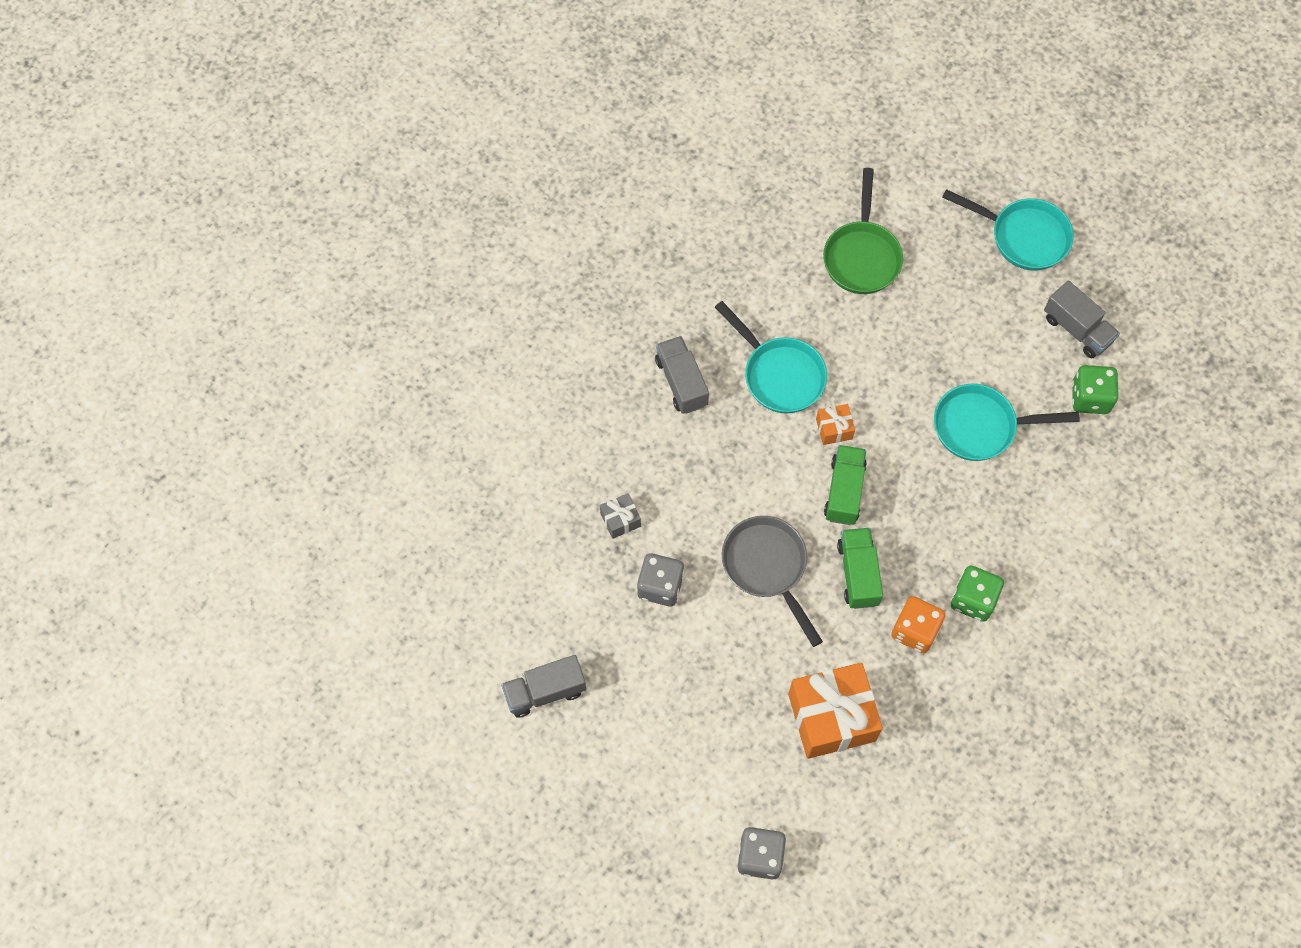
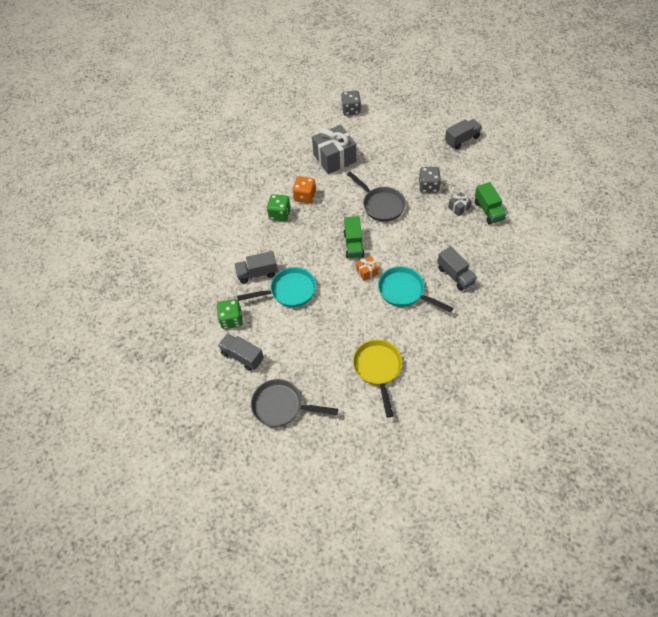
camera: 170 degrees right, 10 degrees down
(831, 717) = (334, 158): orange gift -> grey gift
(858, 574) = (337, 212): green truck -> green truck (488, 211)
(862, 256) = (378, 369): green pan -> yellow pan
(1023, 236) = (282, 406): turquoise pan -> grey pan
(1034, 477) = (257, 273): none -> grey truck

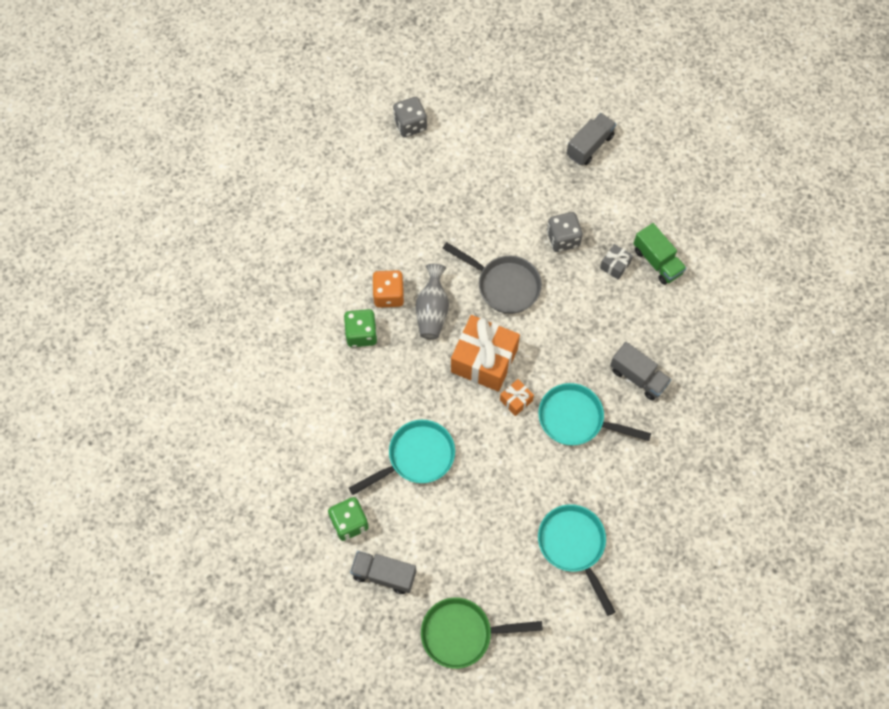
camera: 20 degrees left, 10 degrees up
(257, 273) = (361, 440): grey truck -> none
(282, 406) = (462, 634): grey pan -> green pan
(329, 210) = (432, 311): none -> grey vase
(334, 158) = (412, 218): grey gift -> none
(353, 244) = (484, 360): green truck -> orange gift
(378, 369) = (573, 546): yellow pan -> turquoise pan

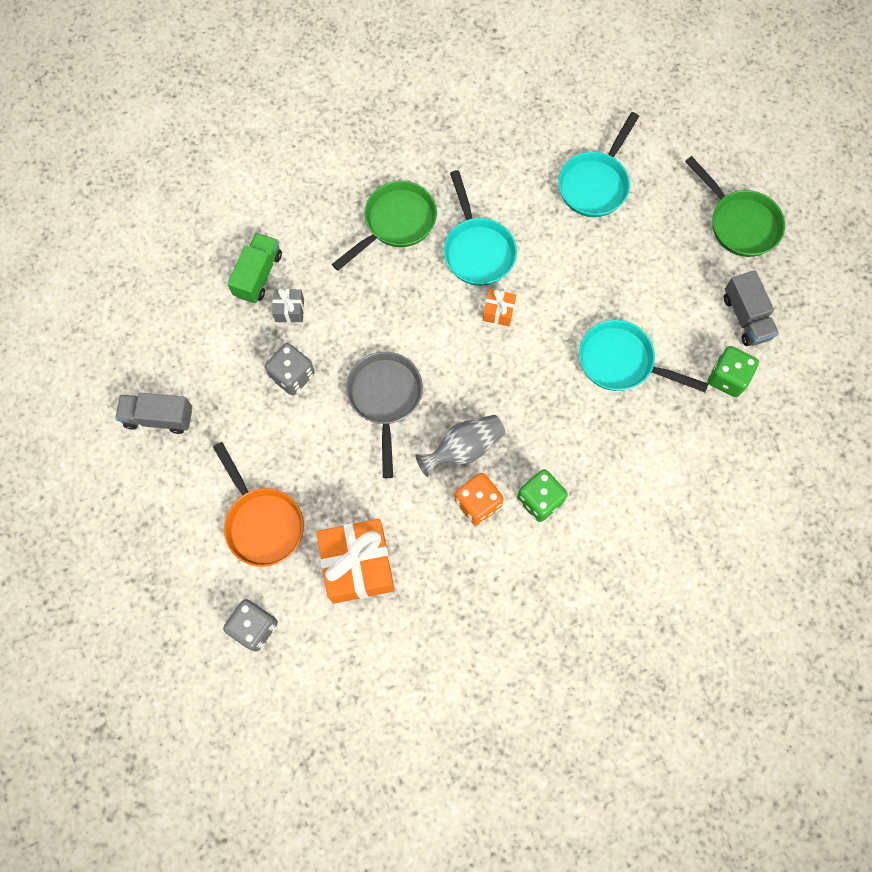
camera: 125 degrees left, 5 degrees up
(473, 165) = (262, 522): none -> orange pan
(484, 360) = (480, 365): orange gift -> orange gift (358, 565)
(638, 377) = (396, 223): grey truck -> green pan

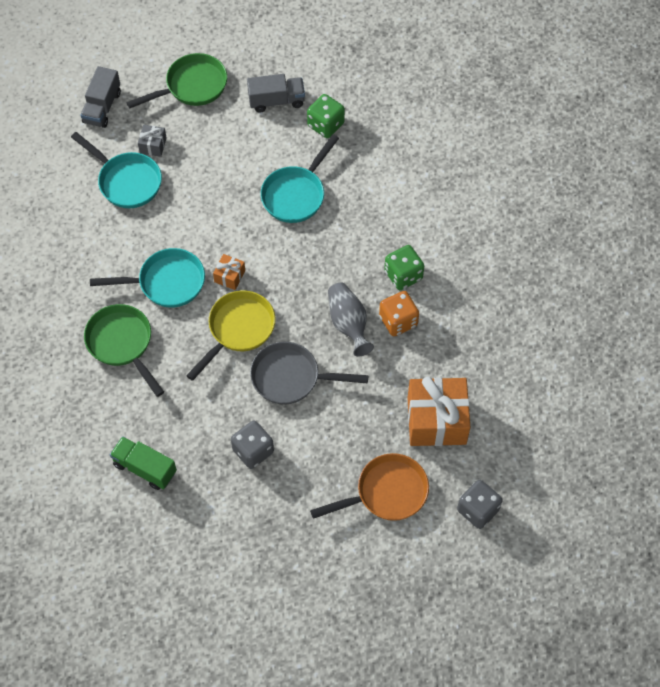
camera: 80 degrees left, 10 degrees down
(159, 417) = (270, 572): grey truck -> grey truck (102, 107)
(289, 310) = (187, 445): grey gift -> grey gift (153, 145)
(434, 333) = (238, 329): none -> yellow pan

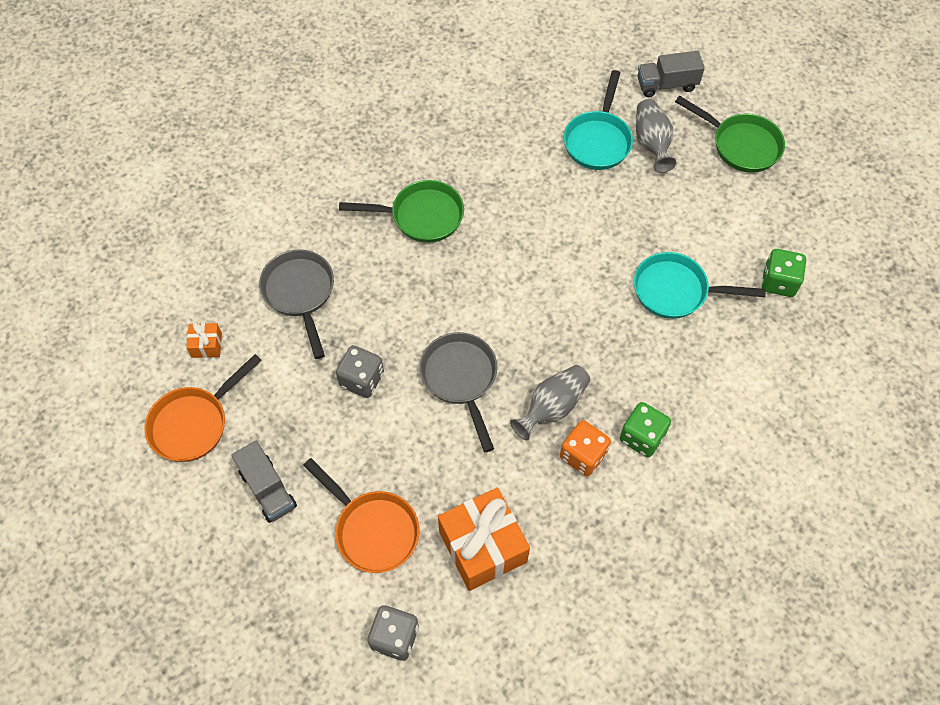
camera: 65 degrees right, 0 degrees up
(122, 344) = (421, 216): green pan -> green pan turned 60 degrees clockwise
(145, 468) = (300, 293): green truck -> grey pan
(153, 145) = (651, 143): grey gift -> grey vase
(166, 282) = (507, 222): turquoise pan -> none
(225, 597) = (194, 423): none -> orange pan
(229, 276) = (545, 273): orange gift -> orange gift (206, 345)
(238, 329) = (489, 307): yellow pan -> none
(276, 101) = (776, 224): grey truck -> grey truck (268, 489)

